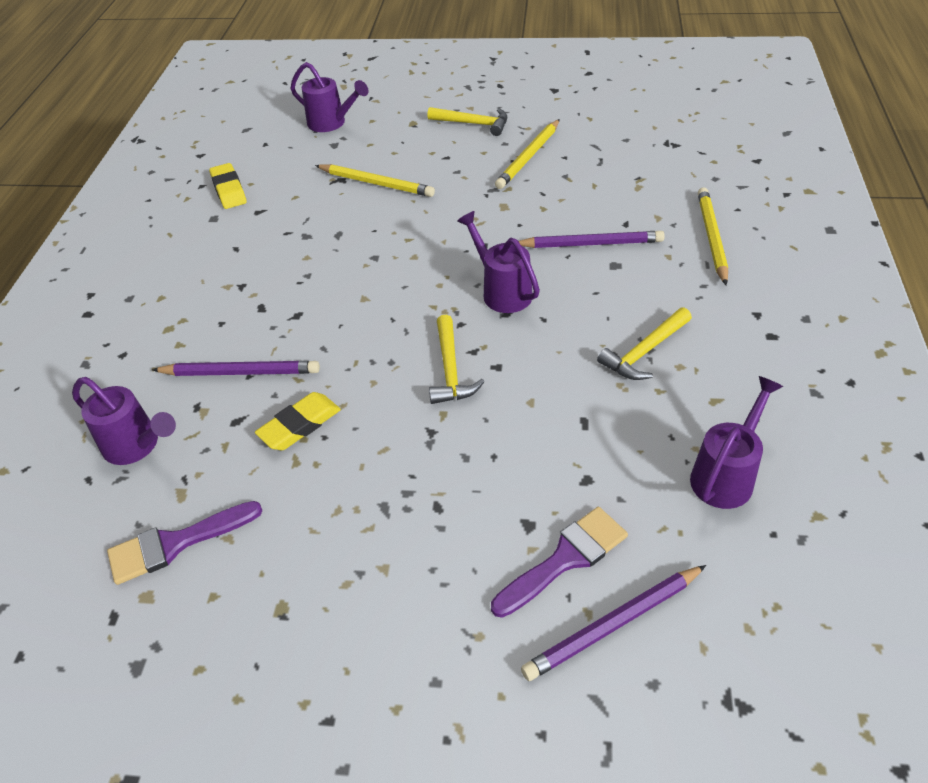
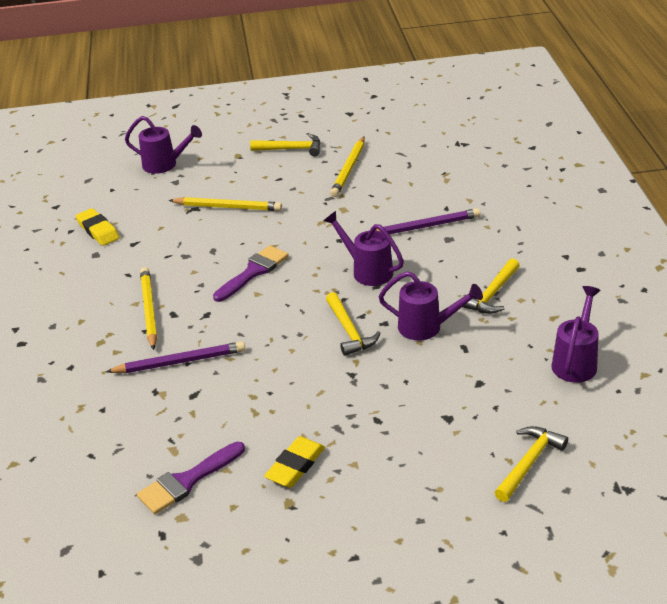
camera: 15 degrees left, 10 degrees down
(136, 446) = (119, 426): purple watering can -> purple watering can (426, 327)
(300, 425) = (247, 388): yellow eraser -> yellow eraser (295, 466)
(565, 558) = (482, 432): purple brush -> purple brush (253, 272)
(613, 625) = (528, 463): purple pencil -> yellow hammer
(711, 237) = (515, 208): yellow pencil -> yellow pencil (149, 310)

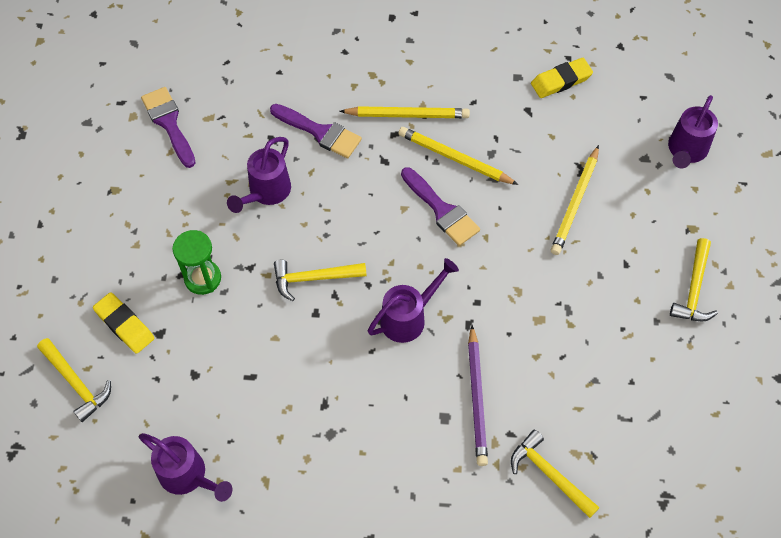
camera: 100 degrees right, 25 degrees up
(180, 362) = (320, 132): purple pencil -> purple brush
(295, 466) = (152, 201): yellow eraser -> yellow eraser (124, 325)
(349, 169) = (629, 345): yellow pencil -> yellow pencil (454, 158)
(376, 403) = (203, 278): none -> green hourglass
(426, 327) = (294, 350): purple watering can -> purple watering can (266, 192)
(492, 294) = (325, 431): yellow hammer -> yellow hammer (549, 474)

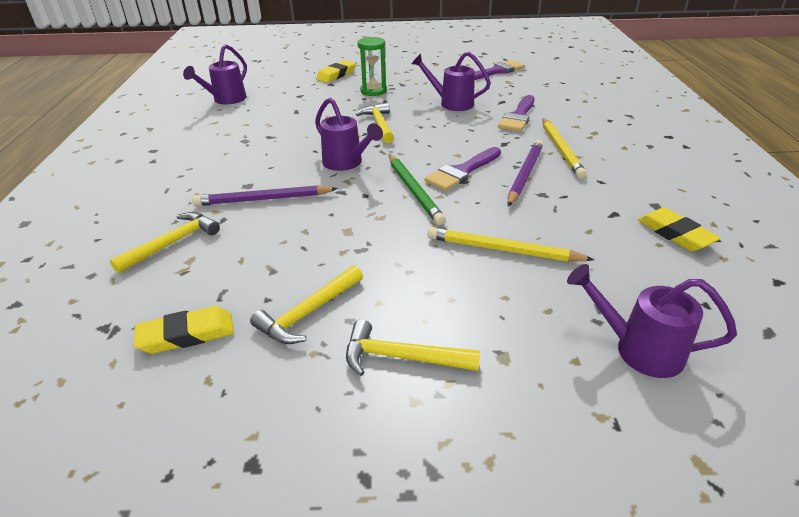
camera: 85 degrees right, 25 degrees down
(76, 382) = (297, 68): yellow hammer -> yellow hammer (309, 313)
(454, 158) = (525, 175): yellow pencil -> purple pencil
(474, 257) = (414, 191): none -> green pencil
(672, 436) = (187, 335): none -> yellow eraser

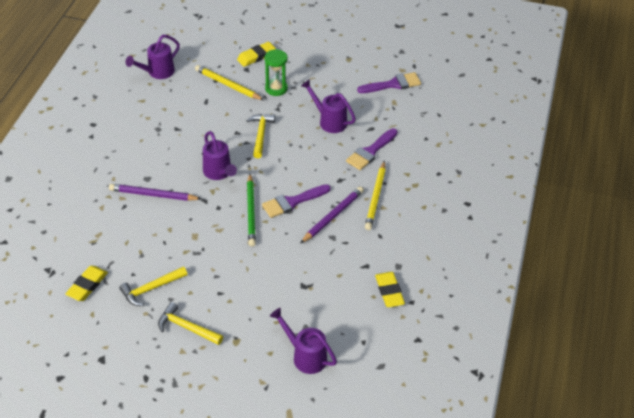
camera: 15 degrees right, 10 degrees up
(172, 243) = (91, 219): yellow hammer -> none
(187, 335) = (87, 285): yellow eraser -> yellow eraser turned 60 degrees counterclockwise
(503, 250) = (278, 275): yellow pencil -> yellow pencil (228, 85)

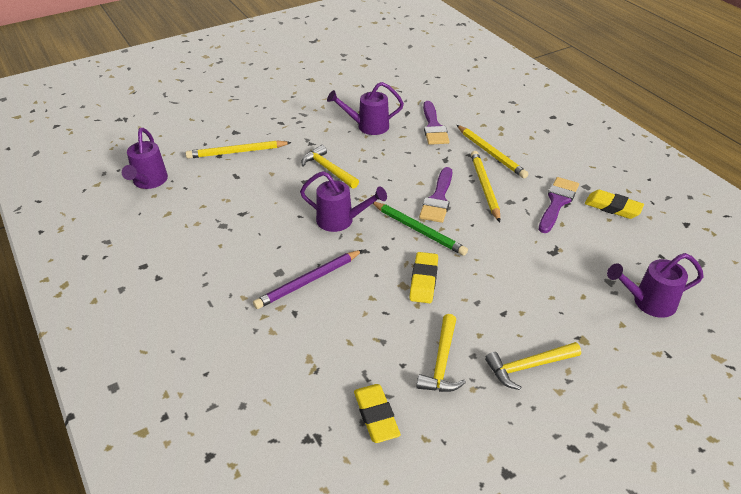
camera: 45 degrees left, 5 degrees down
(256, 56) = (229, 118): yellow eraser -> yellow eraser (423, 280)
(276, 88) = (285, 130): green hourglass -> none
(333, 216) = (484, 187): purple pencil -> yellow pencil
(393, 84) = (373, 76): purple brush -> purple brush (557, 202)

